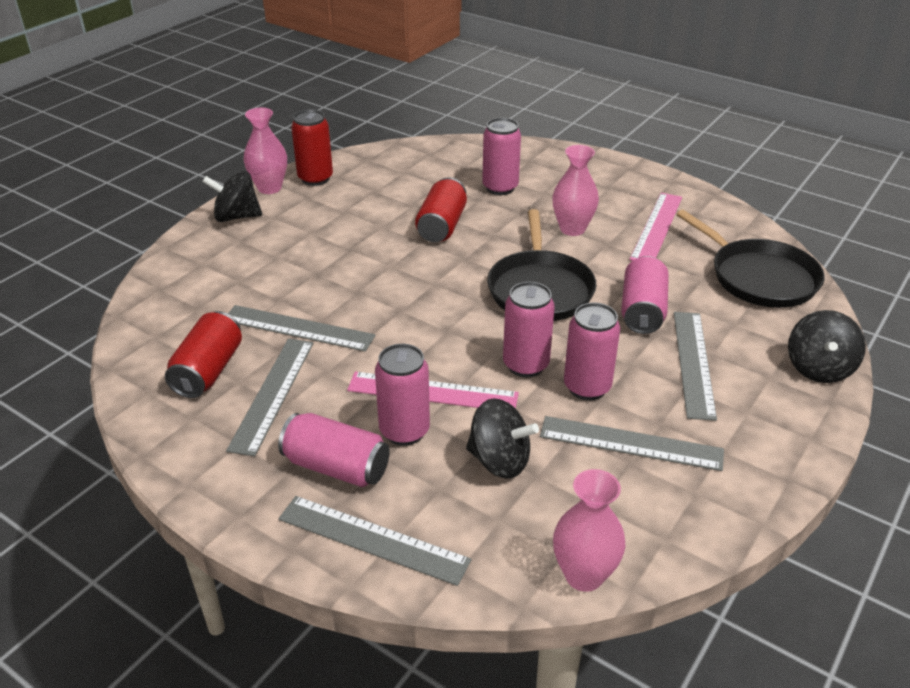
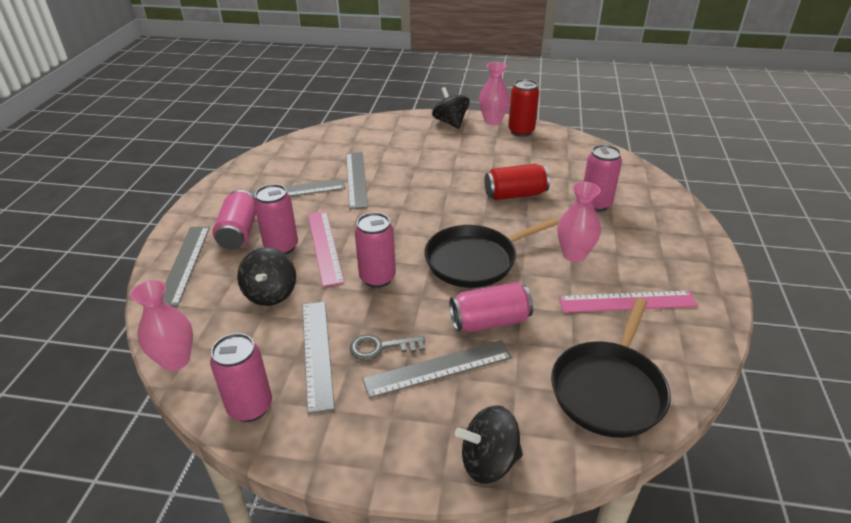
camera: 65 degrees right, 0 degrees up
(208, 371) = (300, 165): red can -> none
(587, 387) = (370, 314): pink can -> pink can (250, 407)
(645, 393) = (381, 347): none -> grey key

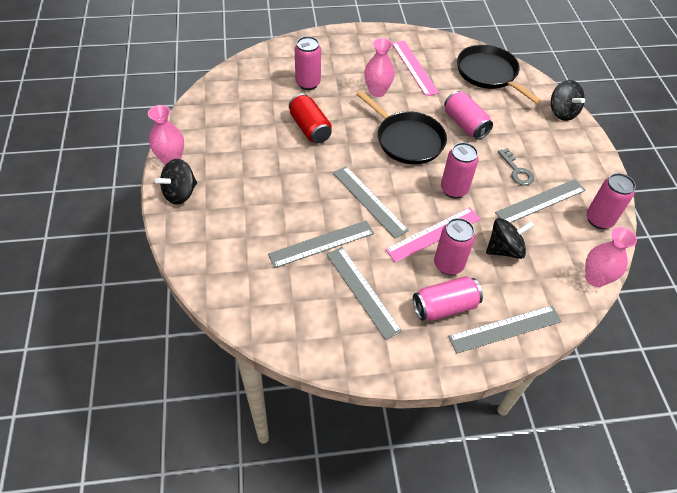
camera: 110 degrees left, 15 degrees up
(438, 368) = (516, 141): grey ruler -> grey ruler (369, 201)
(521, 131) = (191, 136): red can -> none
(609, 389) = (489, 74): black pan -> black pan turned 135 degrees counterclockwise

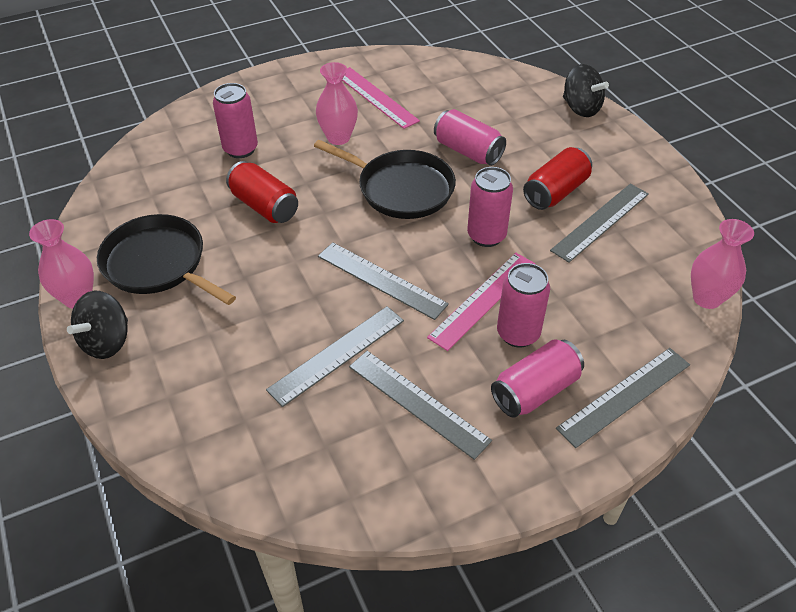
camera: 15 degrees left, 5 degrees down
(489, 74) = (473, 83): black pan -> black pan (158, 264)
(504, 249) = (581, 293): black spinning top -> none
(516, 171) = (555, 192): grey key -> red can
(599, 220) = (680, 225): pink can -> none

